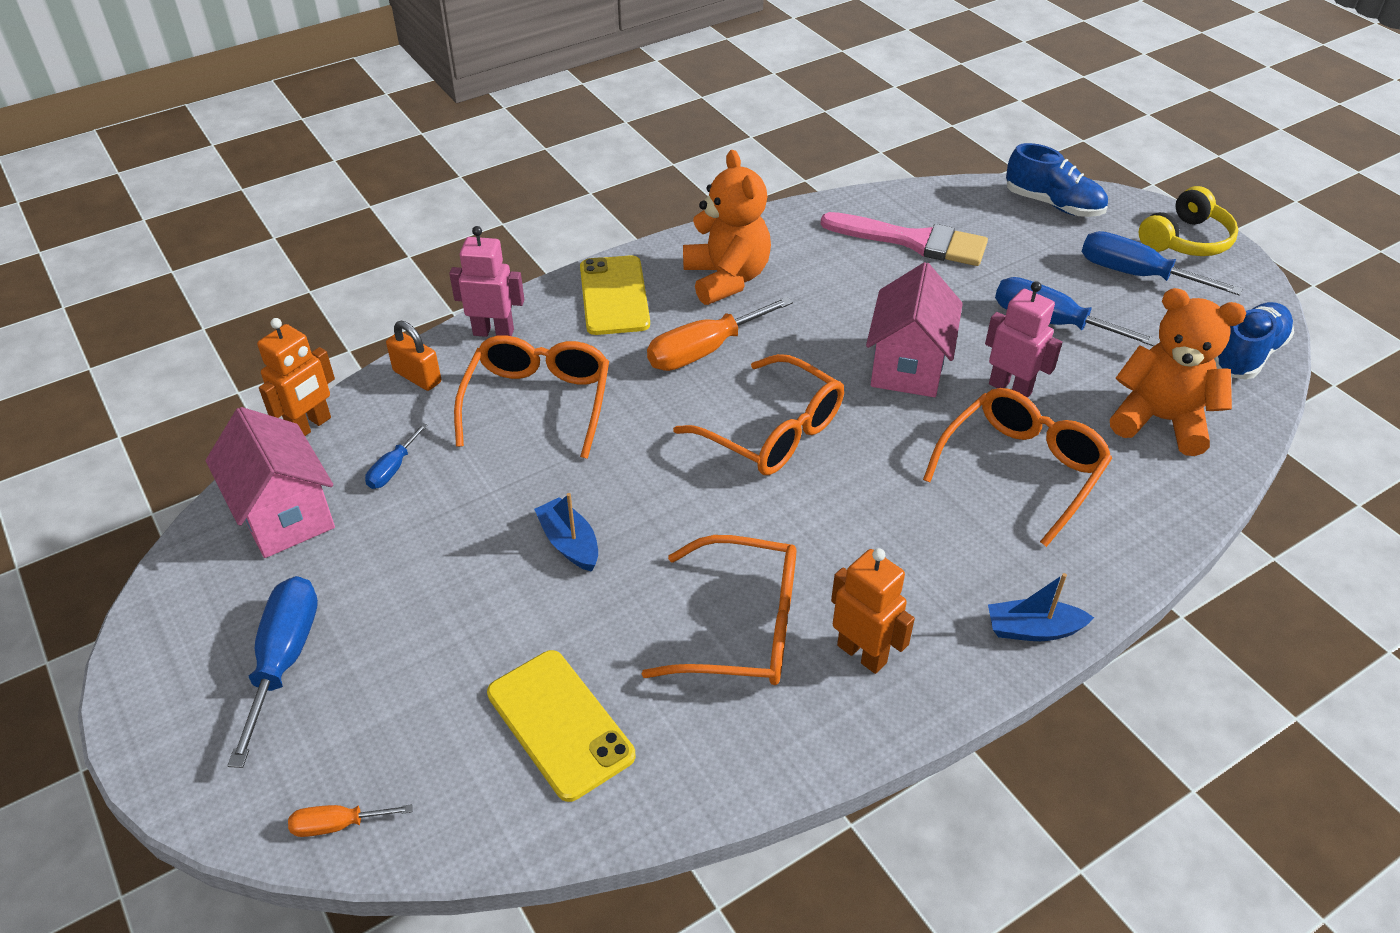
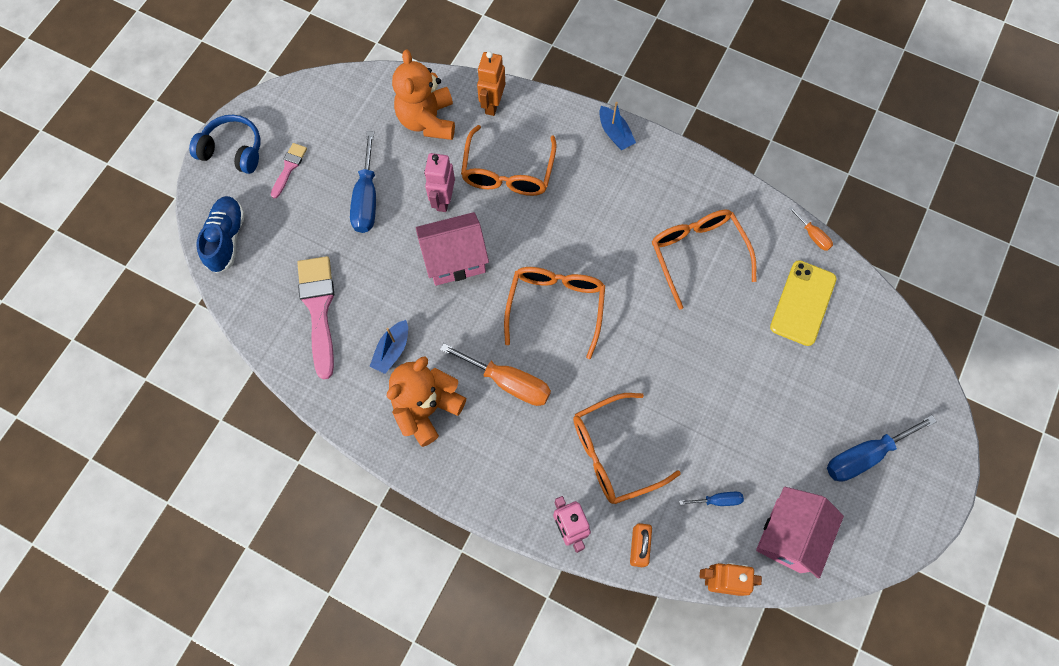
camera: 120 degrees left, 25 degrees up
(337, 825) = (913, 363): orange screwdriver -> orange screwdriver (813, 235)
(569, 543) = (702, 365): blue boat -> blue boat (392, 350)
(614, 296) = (486, 471): yellow phone -> none
(862, 654) = (677, 197): orange robot -> orange robot (492, 104)
(1022, 469) = (508, 172): orange glasses -> orange glasses turned 90 degrees counterclockwise
(1135, 274) = (289, 168): blue screwdriver -> pink brush
(1185, 240) = (233, 150): yellow headphones -> blue headphones
(1248, 355) = (342, 93): blue shoe -> none

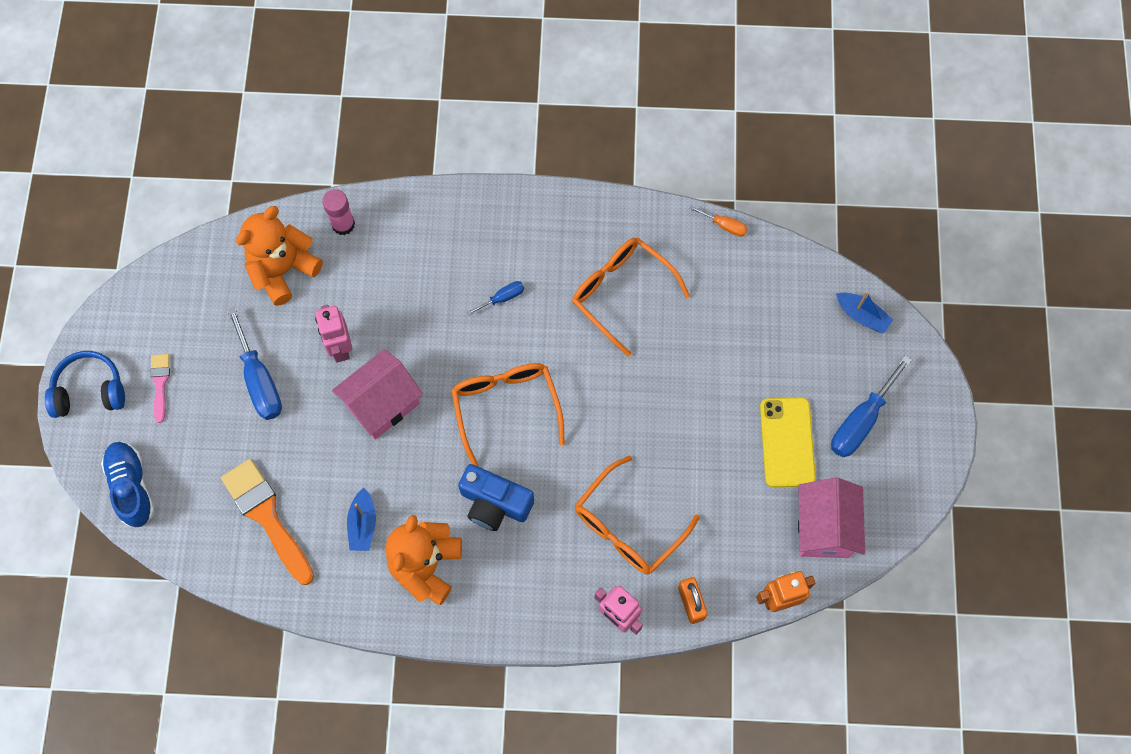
camera: 25 degrees left, 0 degrees up
(319, 309) = (267, 516): pink brush -> orange brush
(427, 120) = (283, 270): orange teddy bear -> orange teddy bear turned 75 degrees clockwise
(492, 104) = (343, 224): orange robot -> pink glue stick
(508, 172) = (393, 290): orange glasses -> none
(508, 382) = (494, 503): orange screwdriver -> blue camera
(615, 133) = (484, 202): blue boat -> blue boat (862, 316)
(717, 500) = (745, 525): blue screwdriver -> blue screwdriver (503, 298)
(803, 303) = (743, 298): yellow phone -> yellow phone (787, 442)

